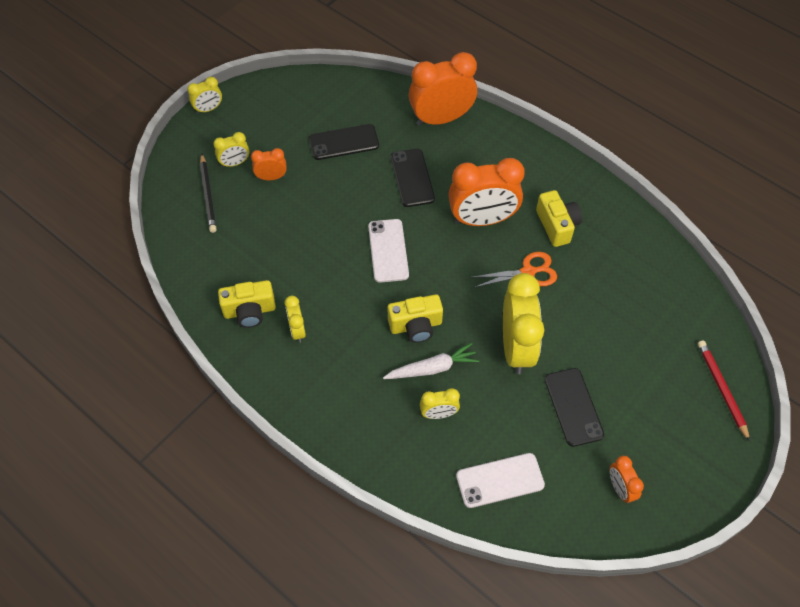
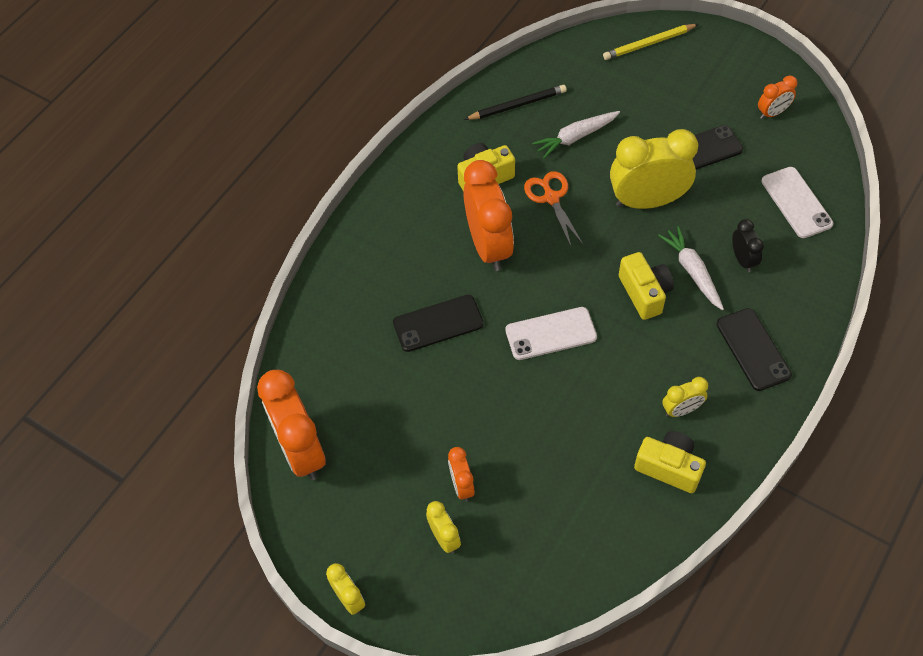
camera: 95 degrees left, 0 degrees up
(208, 195) = (504, 560): black pencil -> black pencil (517, 105)
(249, 311) = (669, 467): yellow camera -> yellow camera turned 45 degrees counterclockwise
(344, 142) = (391, 408): black phone -> black phone (753, 349)
(438, 414) = (742, 260): yellow clock -> black clock
(441, 119) = (338, 304): orange clock -> orange clock (301, 450)
(598, 302) = (576, 137): none -> white carrot
(721, 389) = (649, 44): red pencil -> yellow pencil

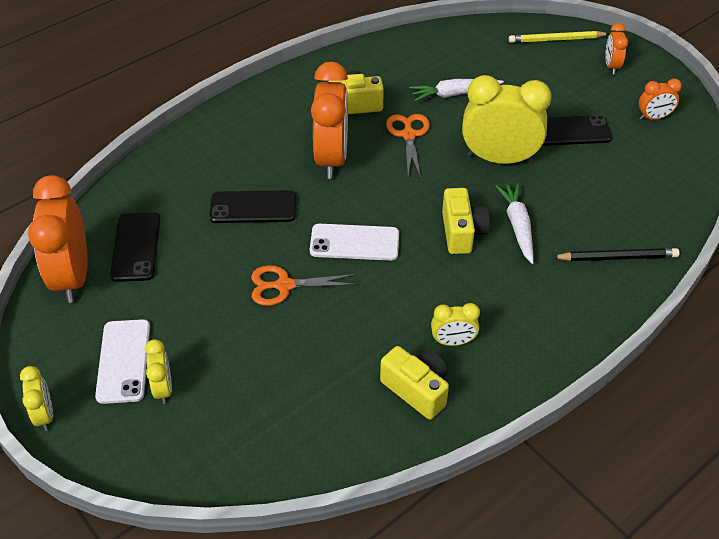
camera: 15 degrees right, 10 degrees down
(462, 485) = (204, 347): orange clock -> orange clock (611, 66)
(506, 399) = (284, 285): none -> orange scissors
(517, 105) = (412, 59): black pencil -> black pencil (617, 257)
(742, 260) = (573, 229): black clock -> none
(753, 349) = (550, 308): black phone -> black phone (136, 247)
(796, 202) = (648, 194): white phone -> white phone (124, 361)

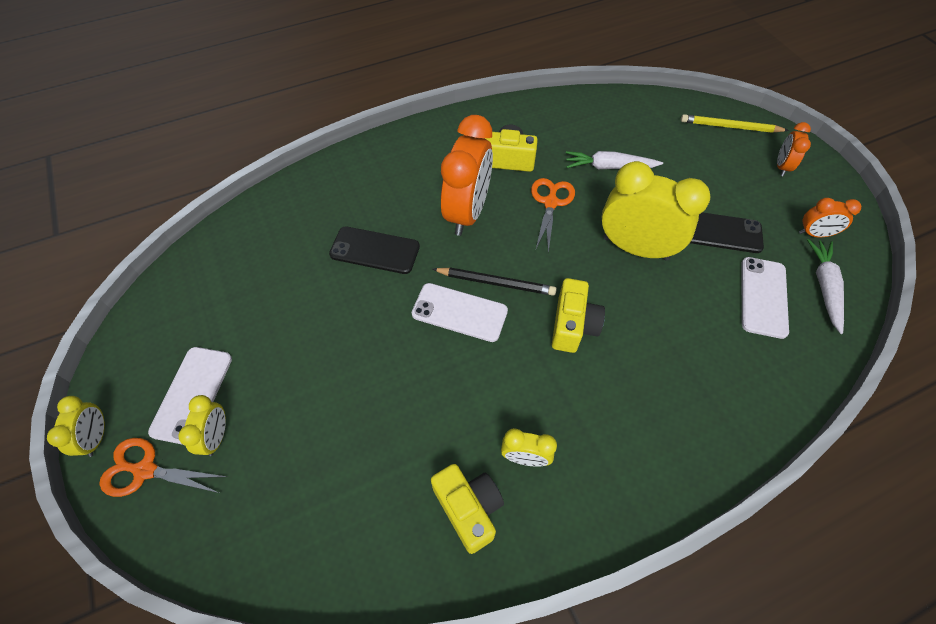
camera: 15 degrees right, 10 degrees up
(73, 276) = (183, 288): orange clock -> none
(136, 247) = (252, 269): black phone -> none
(284, 285) = (374, 345): orange scissors -> orange scissors (145, 470)
(517, 226) = (633, 332): white carrot -> white carrot (824, 287)
(617, 257) = (734, 396): black pencil -> black pencil (496, 283)
(622, 176) = (763, 297): none -> white phone

